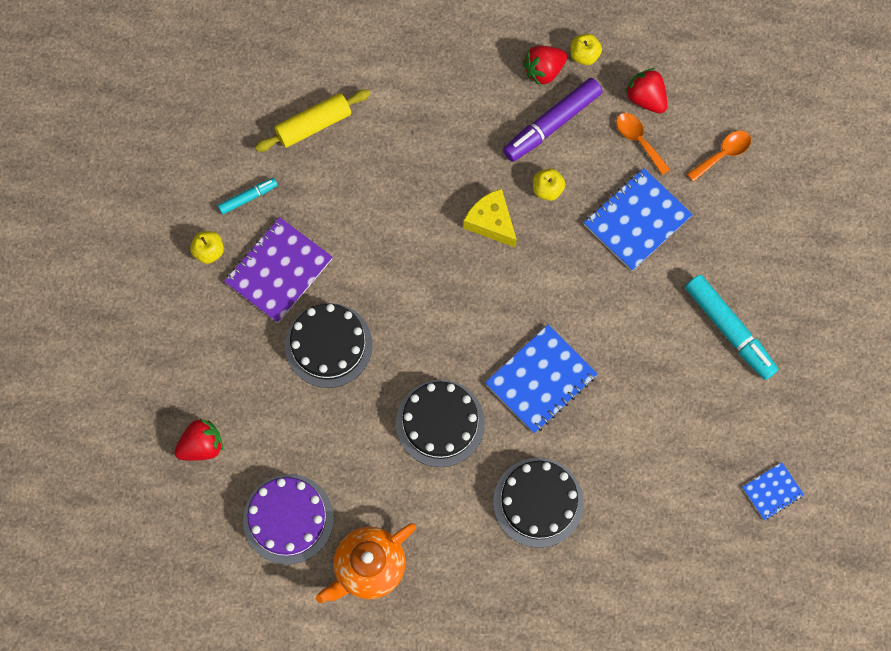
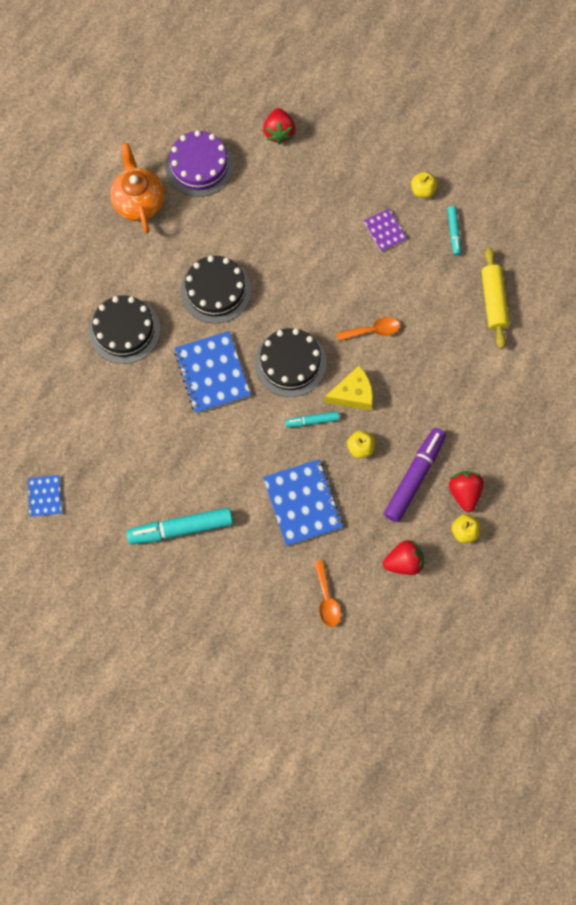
camera: 115 degrees right, 0 degrees up
(279, 271) = (385, 230): purple notebook -> purple notebook, size x0.54
(328, 345) = (311, 241): black cake -> black cake (290, 363)
(542, 250) = (312, 421): none -> turquoise marker
(551, 124) = (414, 477): purple marker -> purple marker turned 45 degrees clockwise
(638, 140) = (369, 538): orange spoon -> orange spoon (373, 330)

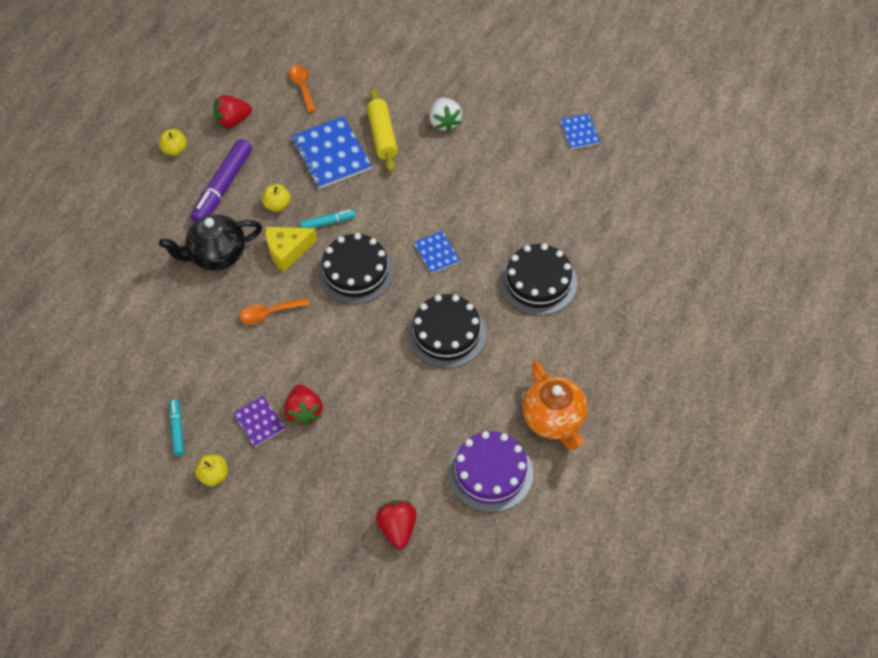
camera: 175 degrees right, 15 degrees down
(181, 528) = (444, 122): turquoise marker -> white strawberry
(212, 373) = (437, 253): blue notebook -> blue notebook, size x0.54
(420, 398) = (217, 255): none -> black teapot
(464, 493) = (174, 180): red strawberry -> red strawberry (304, 412)
(493, 301) = (134, 359): yellow rolling pin -> yellow rolling pin (382, 135)

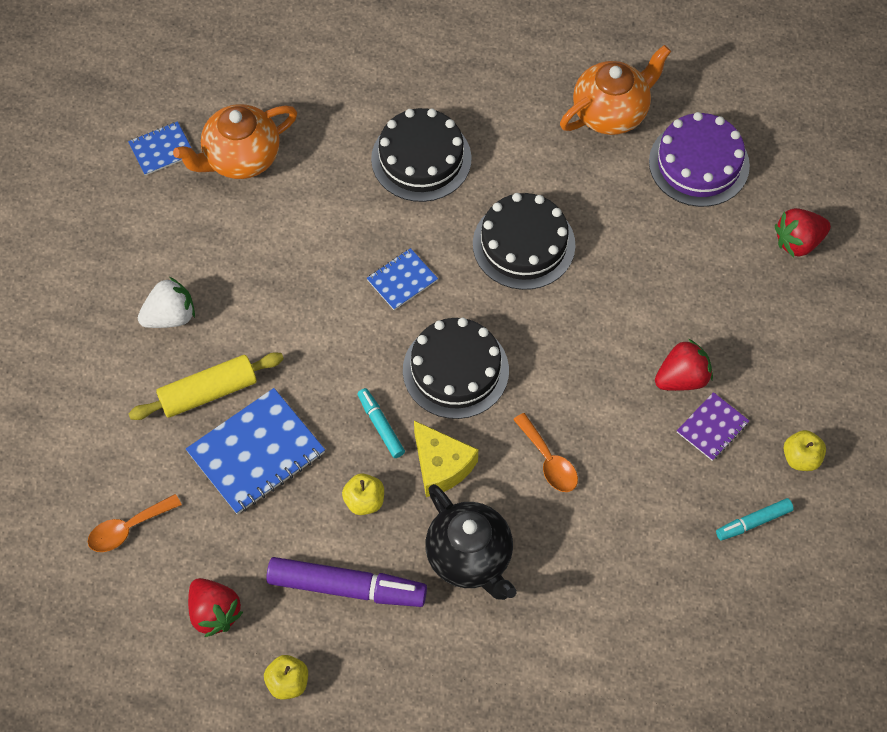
camera: 105 degrees left, 5 degrees up
(562, 175) = (240, 158): none -> orange teapot

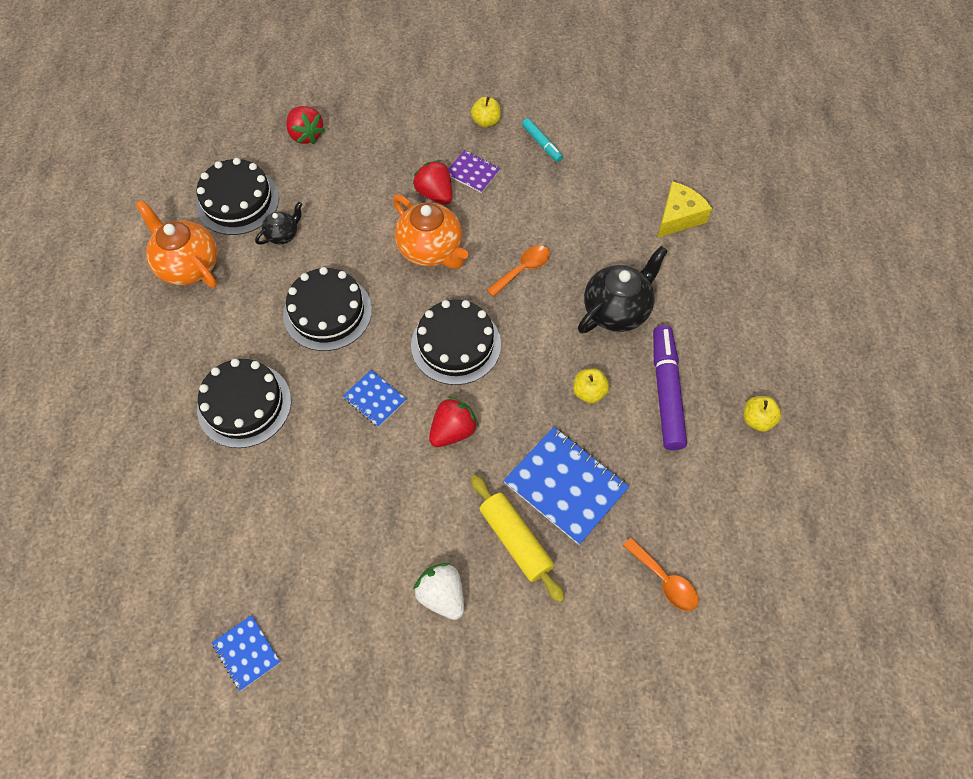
camera: 100 degrees left, 0 degrees up
(214, 613) = (718, 488): red strawberry -> red strawberry (453, 431)
(240, 158) = (253, 568): orange teapot -> orange teapot (431, 250)
(381, 426) = (518, 392): turquoise marker -> none
(441, 465) = (544, 342): yellow cheese -> yellow cheese (678, 217)
(642, 207) = (283, 234): none -> black teapot
(699, 163) = (237, 201): purple cake -> black cake

